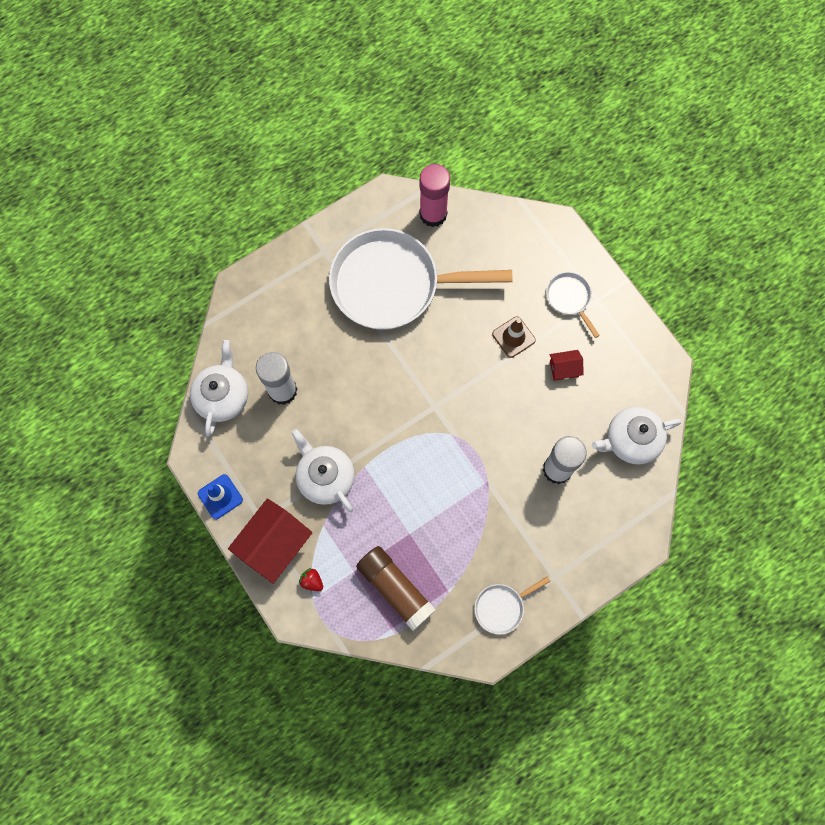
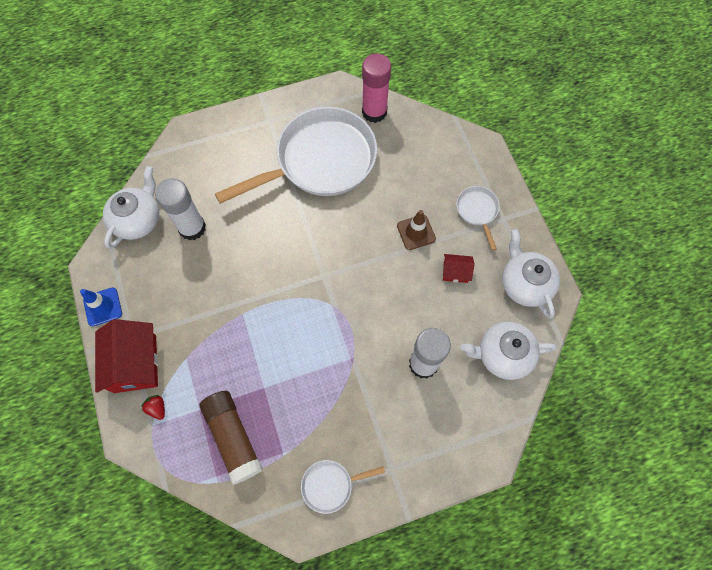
camera: 15 degrees right, 5 degrees down
(274, 544) = (135, 363): red house -> red house turned 60 degrees counterclockwise
(325, 477) = (203, 314): white teapot -> white teapot (525, 283)
(392, 284) = (320, 161): white pan -> white pan turned 135 degrees clockwise

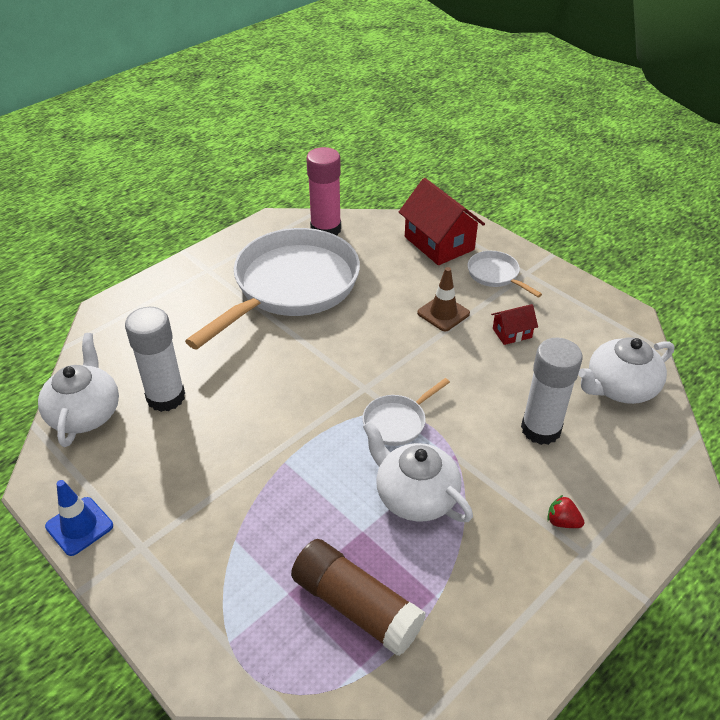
camera: 25 degrees left, 25 degrees down
(135, 363) = (162, 575): red house -> red house (439, 243)
(157, 408) = (225, 617): red strawberry -> red strawberry (562, 522)
(330, 485) = (522, 605): white pan -> white pan (397, 422)
(525, 283) = (591, 318): white teapot -> white teapot (415, 496)

